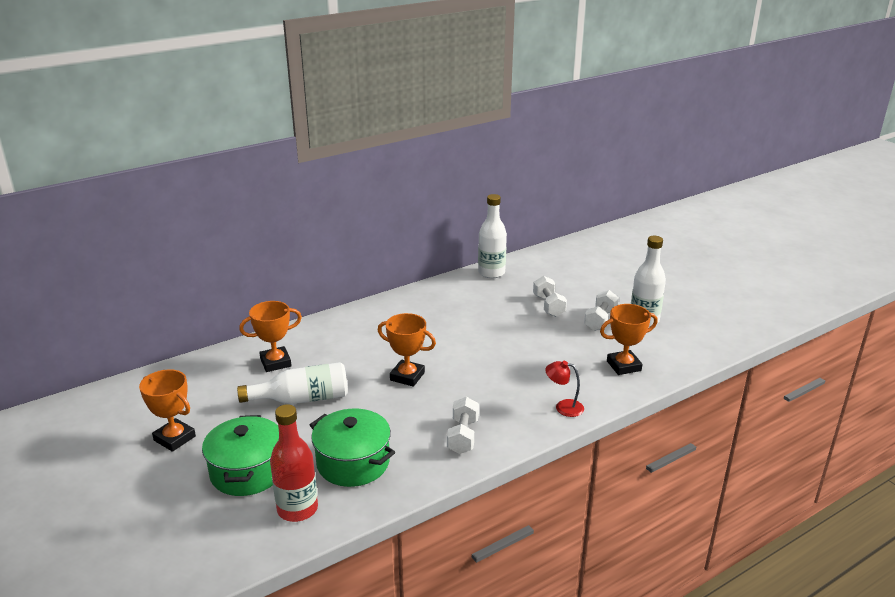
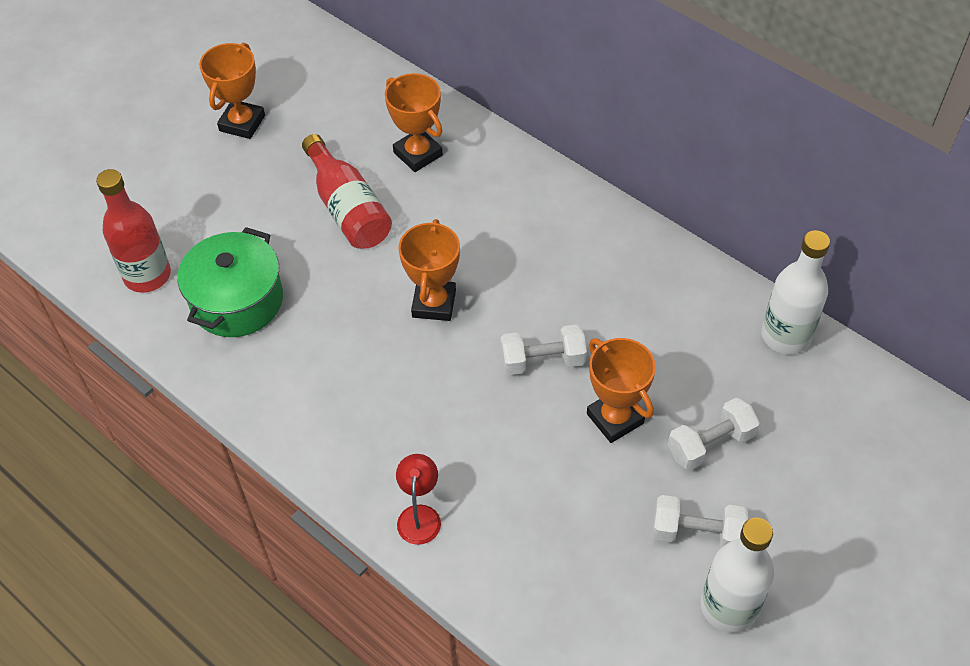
camera: 75 degrees right, 25 degrees up
(247, 471) = (200, 208): green pot -> none
(302, 399) = (348, 208): white bottle -> red bottle
(463, 436) = (317, 403): white dumbbell -> white dumbbell (542, 361)
(623, 366) = (562, 588): orange trophy -> orange trophy (615, 418)

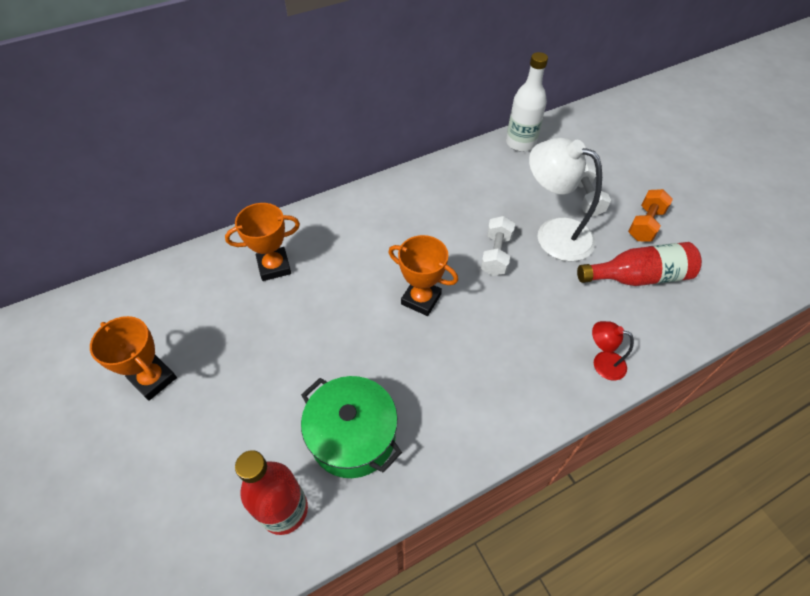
camera: 70 degrees left, 0 degrees up
(348, 208) = (300, 327): red bottle -> red bottle (638, 277)
(615, 418) = (553, 234): orange trophy -> white lamp
(697, 533) = (645, 224): white dumbbell -> orange dumbbell
(728, 607) = (696, 228): white bottle -> none

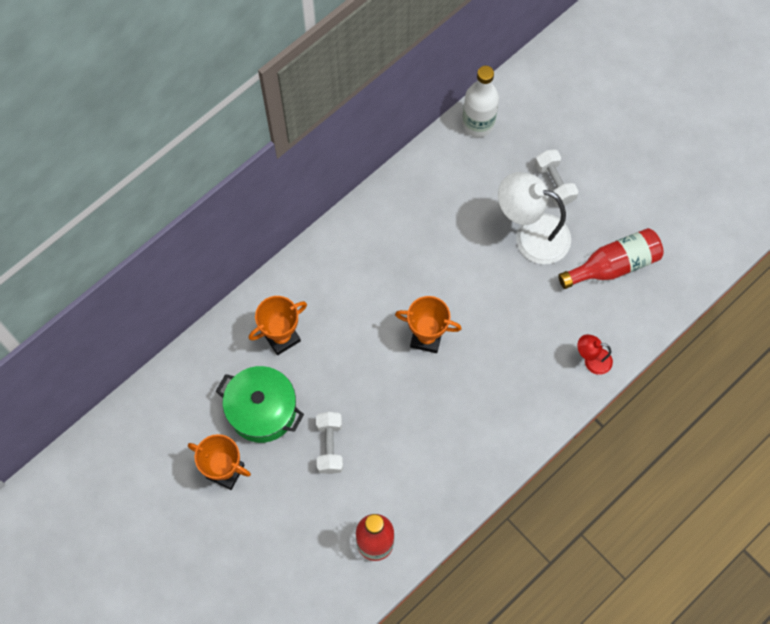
camera: 15 degrees left, 15 degrees up
(353, 436) = (407, 475): green pot -> green pot (262, 410)
(496, 254) = (482, 272): white dumbbell -> white dumbbell (330, 446)
(645, 224) = (614, 202): orange dumbbell -> none

